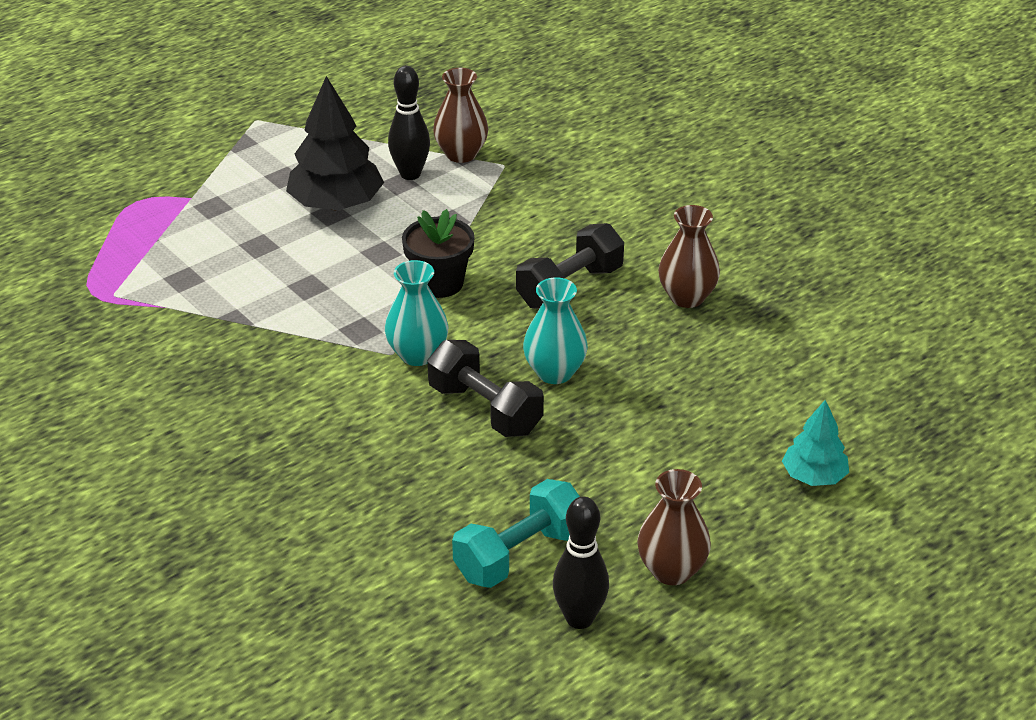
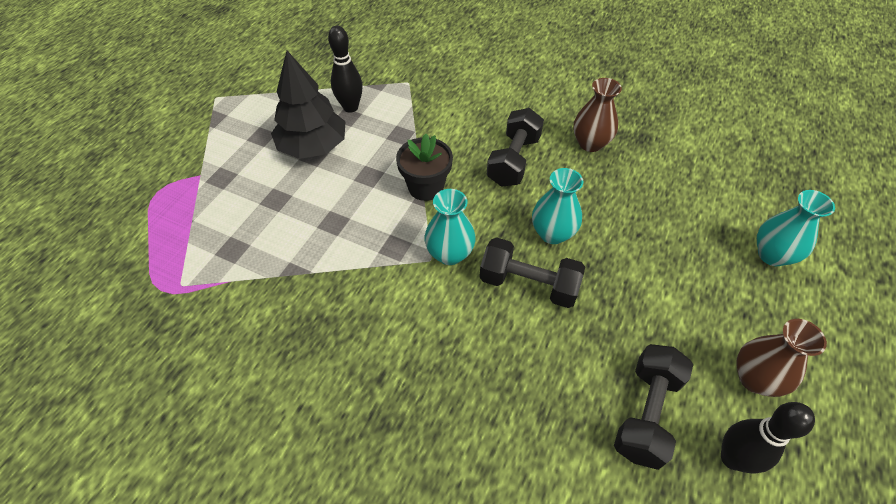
camera: 25 degrees left, 15 degrees up
(461, 154) = (375, 82): brown vase -> none
(519, 554) = (646, 413): turquoise dumbbell -> black dumbbell
(814, 476) = (772, 255): turquoise tree -> turquoise vase

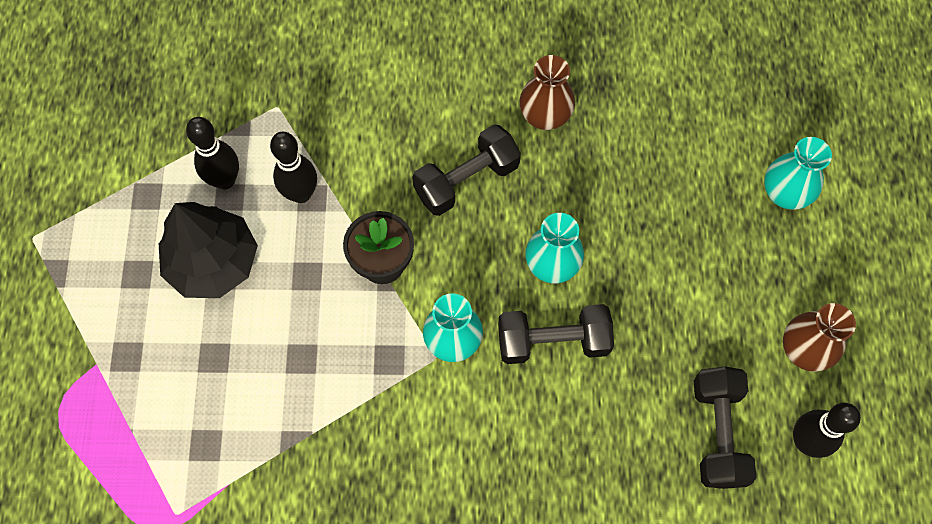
camera: 25 degrees left, 15 degrees up
(394, 130) = (301, 193): none -> black bowling pin
(513, 160) = (466, 180): black dumbbell -> black dumbbell turned 60 degrees clockwise

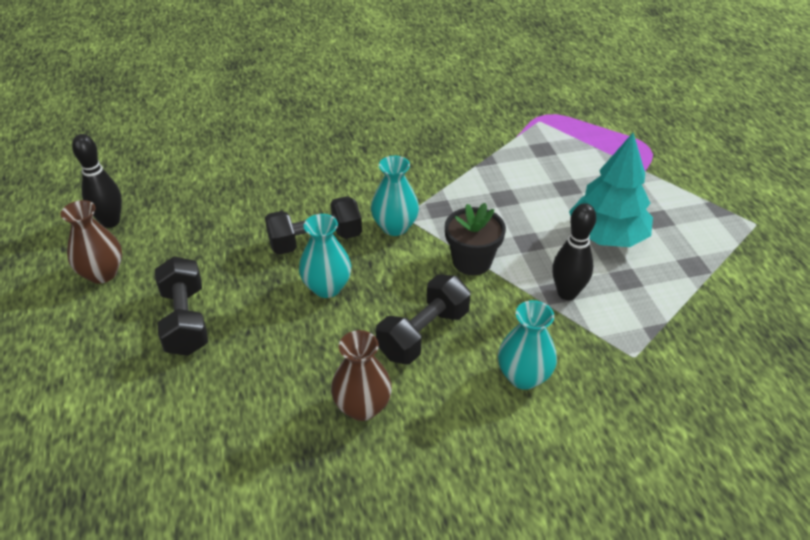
camera: 165 degrees right, 25 degrees down
(213, 262) = (606, 236): black tree -> turquoise tree
(225, 180) = (638, 289): black bowling pin -> none
(717, 433) = (179, 215): black dumbbell -> black dumbbell (185, 320)
(785, 193) = (102, 387): turquoise vase -> turquoise vase (523, 376)

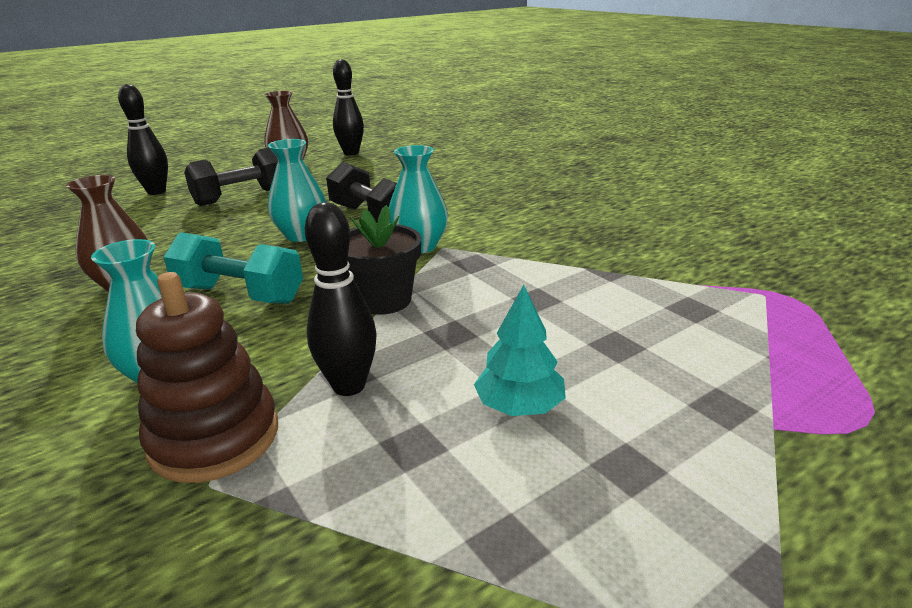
camera: 70 degrees right, 15 degrees down
(101, 394) = (156, 192): none -> black bowling pin
(423, 333) = (240, 295): black dumbbell -> turquoise dumbbell
(597, 353) = (214, 437): none -> brown stacking toy
(606, 236) = (519, 406): turquoise tree -> turquoise tree, size x0.57

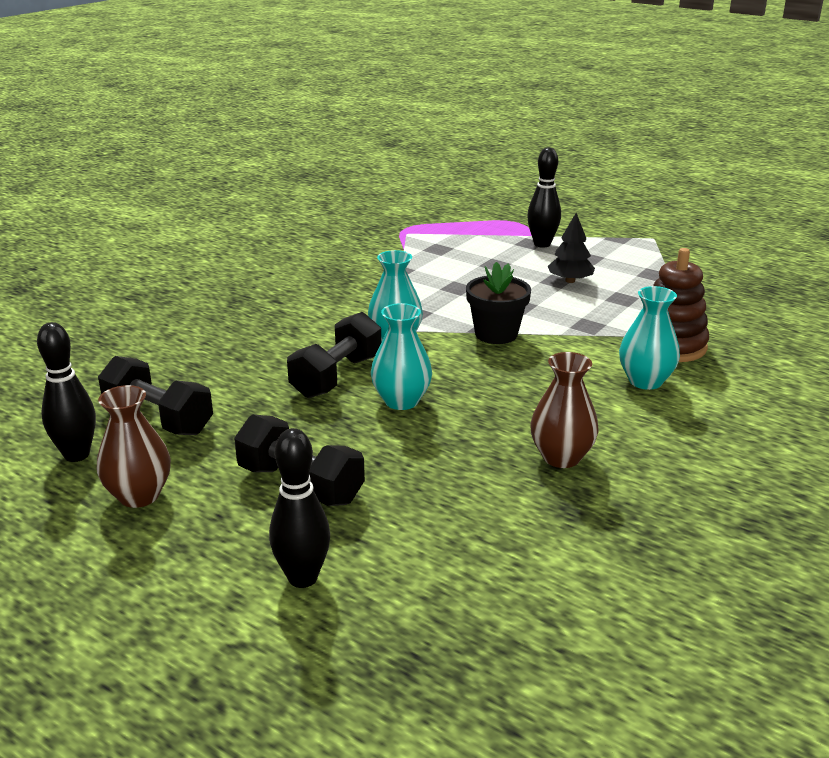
camera: 110 degrees left, 0 degrees up
(240, 295) = (532, 392): turquoise dumbbell -> none
(349, 386) = (596, 323): black bowling pin -> black bowling pin (542, 244)
(370, 168) = (158, 419): none -> black dumbbell
(519, 406) = (570, 281): turquoise tree -> black tree

